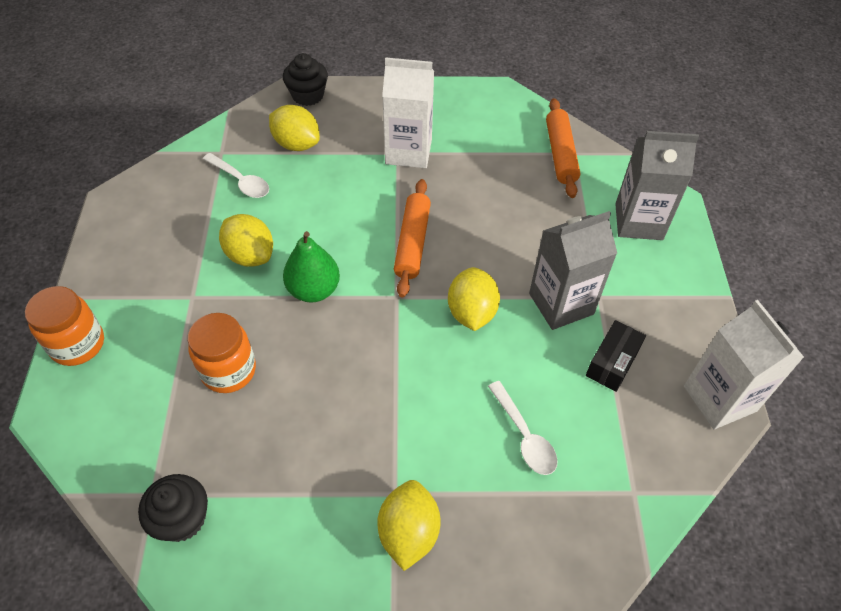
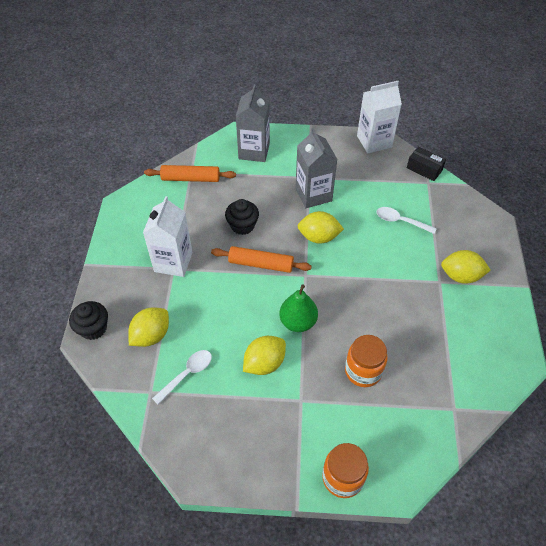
camera: 85 degrees left, 0 degrees up
(182, 519) = (467, 389): black cupcake -> black cupcake (242, 225)
(524, 436) = (400, 221): white spoon -> white spoon turned 135 degrees counterclockwise
(612, 363) = (353, 178): black box -> black box (424, 169)

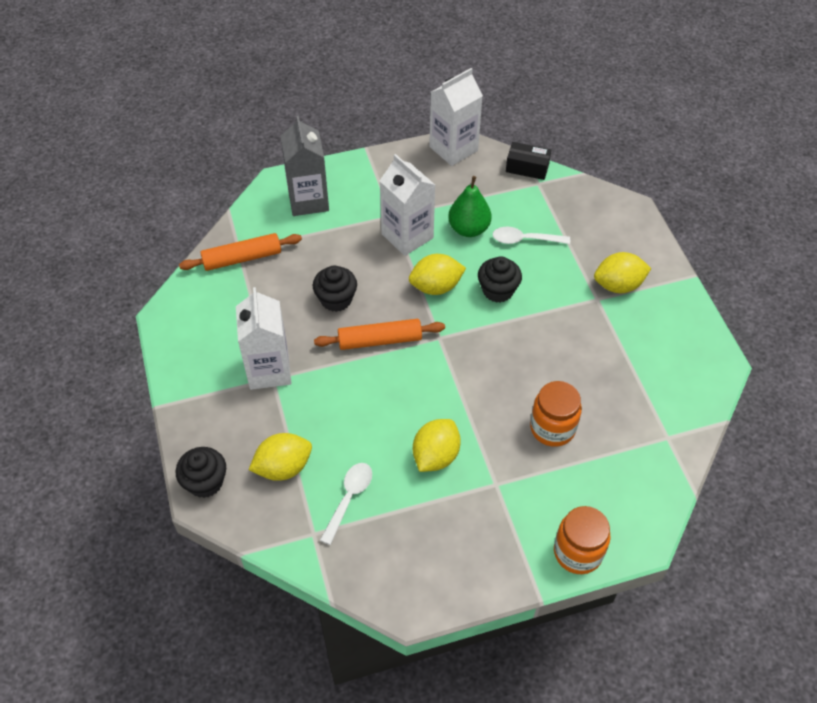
camera: 20 degrees left, 0 degrees up
(151, 335) = (283, 467): yellow lemon -> yellow lemon turned 45 degrees clockwise
(298, 322) = (454, 395): green pear -> green pear (469, 229)
(313, 194) = (407, 236): grey carton -> white carton
(364, 253) = (498, 290): none -> black cupcake

